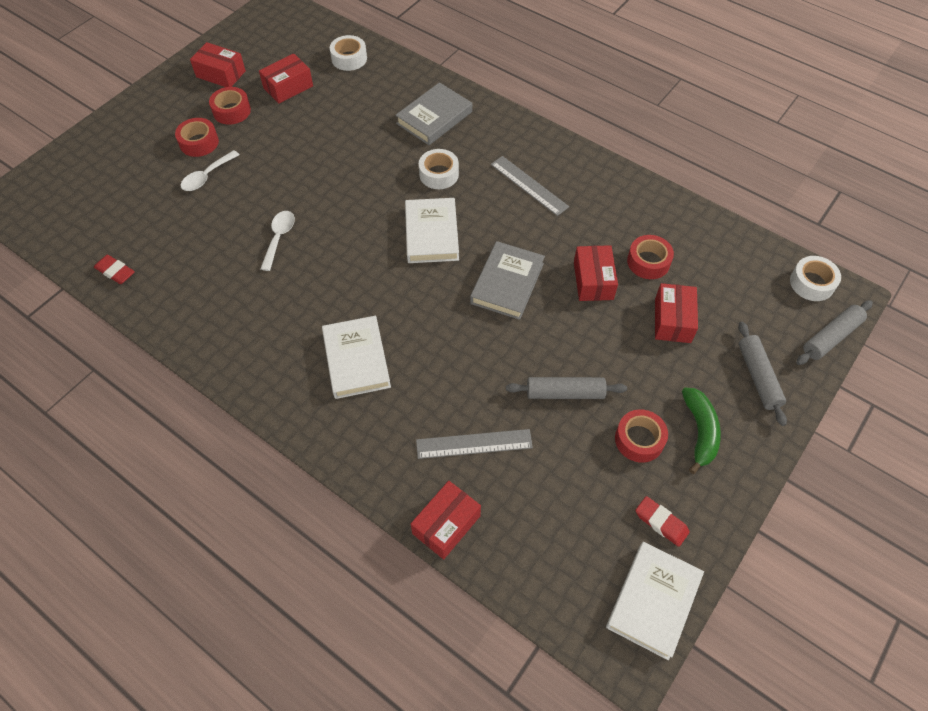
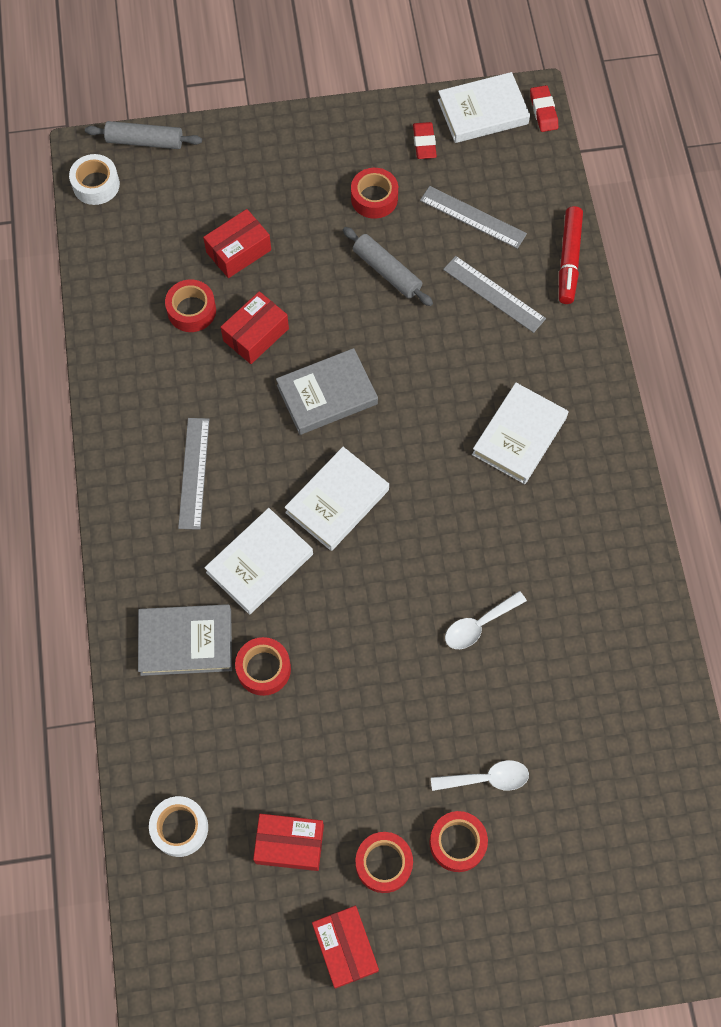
camera: 135 degrees left, 10 degrees up
(115, 272) = (664, 725): red eraser -> red eraser (543, 111)
(380, 135) = (263, 669): none -> red tape
(439, 174) = (259, 563): white tape -> white book
(446, 524) = (569, 260): red box -> red marker
(554, 492) = (473, 217): none -> grey ruler
(699, 432) = (326, 168): green banana -> none
(758, 377) = (236, 163): grey rolling pin -> none

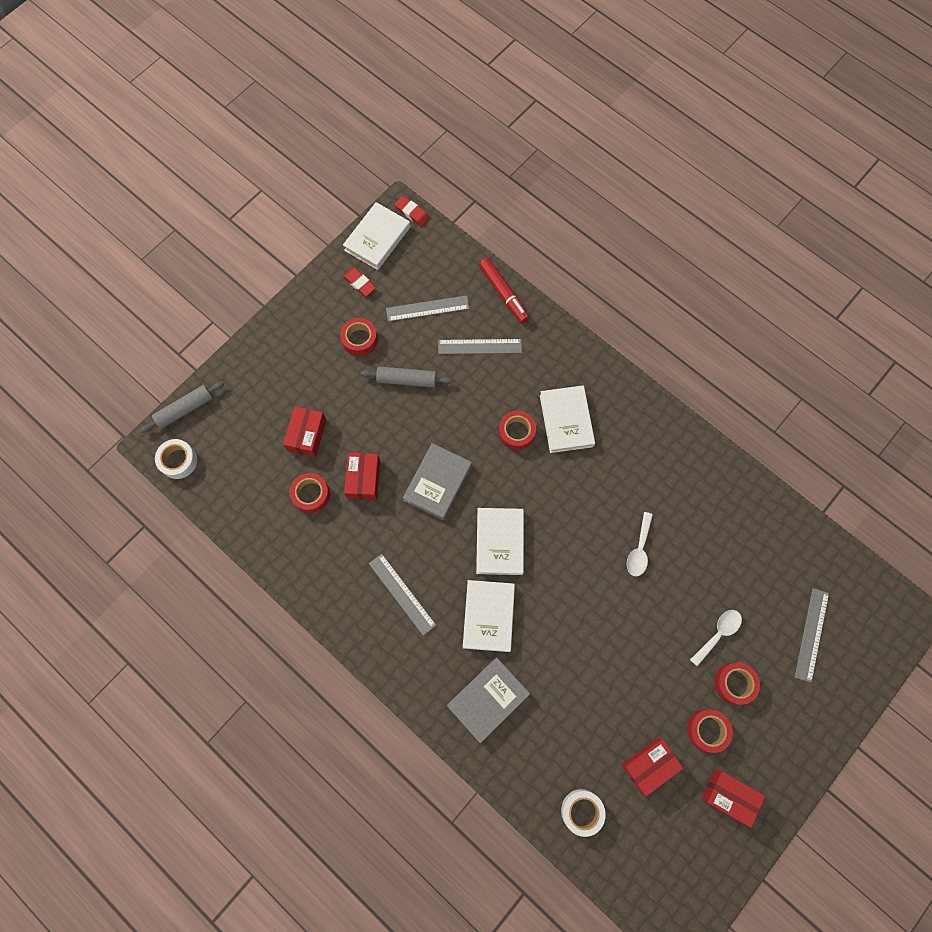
camera: 40 degrees left, 5 degrees up
(263, 669) = (546, 677): red tape -> red tape (516, 432)
(592, 866) = (811, 634): none -> grey ruler

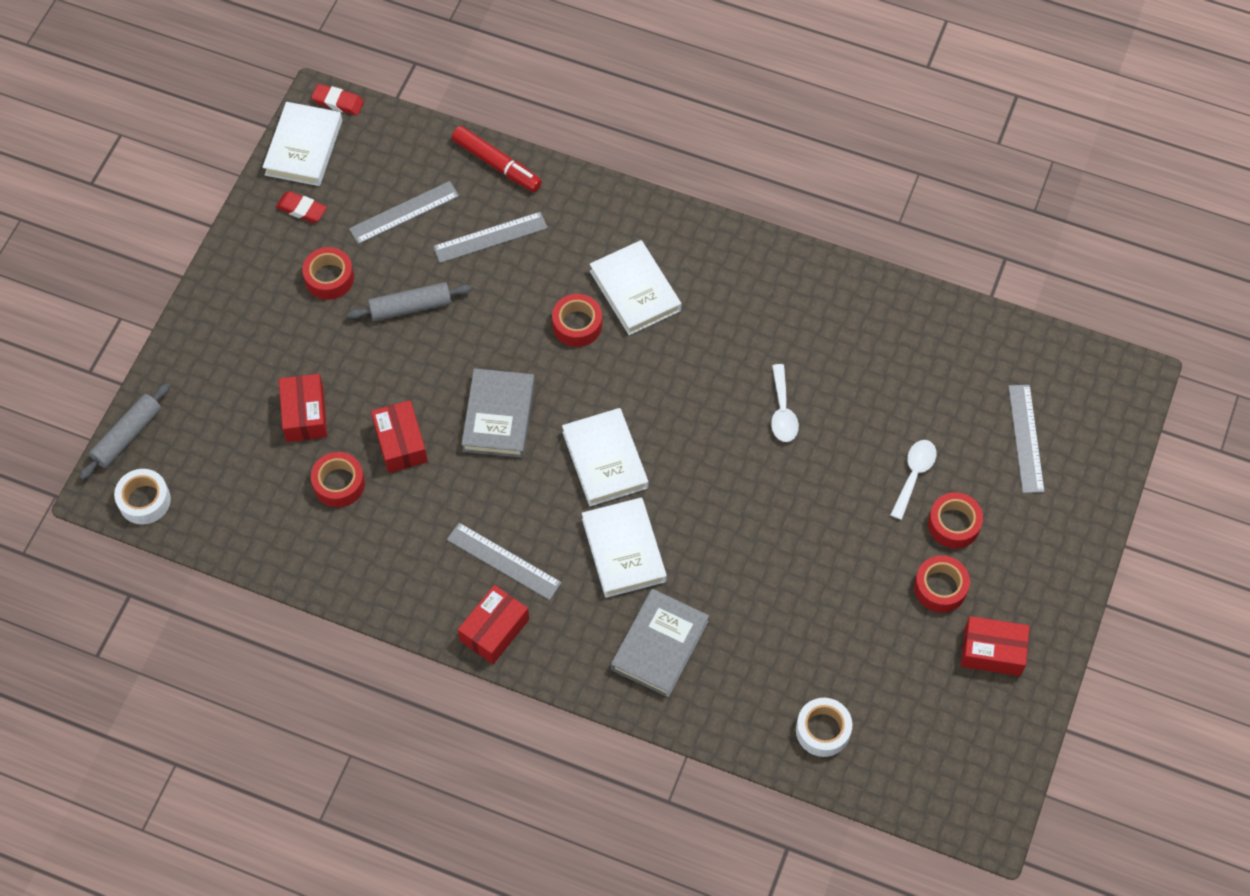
camera: 20 degrees left, 10 degrees down
(649, 765) = (885, 651): red box -> red box (494, 630)

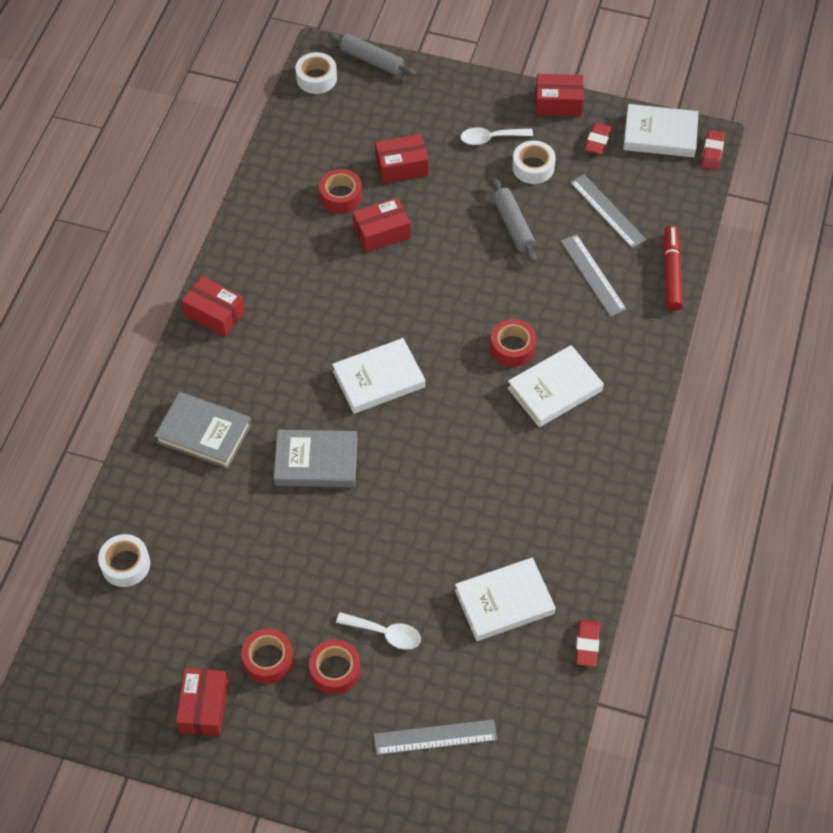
camera: 85 degrees right, 5 degrees down
(237, 242) = (558, 103): none -> red box
(329, 278) = (533, 167): red tape -> white tape
(497, 164) = (671, 272): red marker -> red marker turned 150 degrees clockwise
(498, 416) = (414, 298): grey book -> grey book (316, 462)
(503, 561) = (277, 314): grey ruler -> none
(623, 550) = (292, 400): white book -> white book (504, 602)
(782, 411) = (442, 517): white spoon -> white spoon (491, 138)
(931, 297) = (587, 645): none -> red eraser

